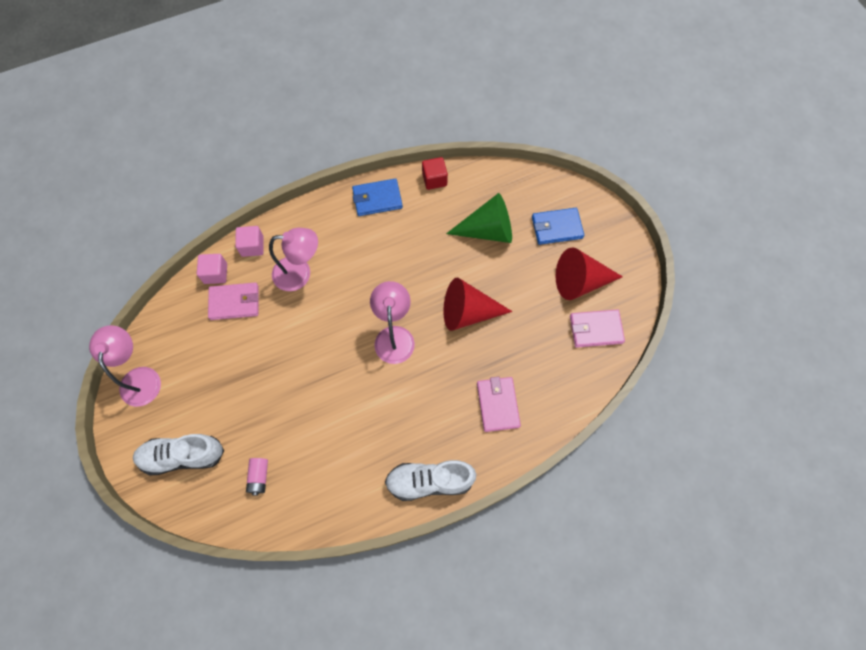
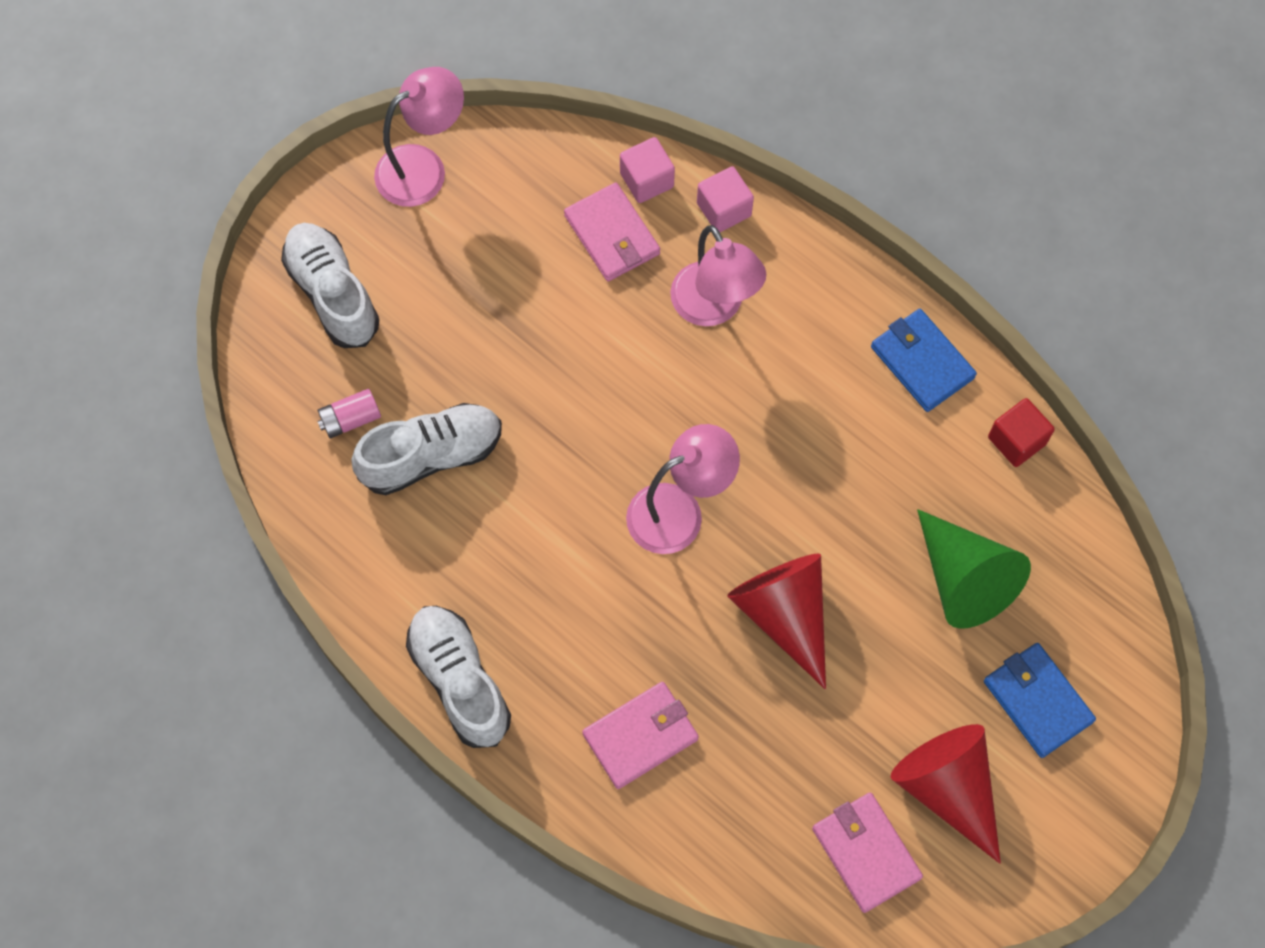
camera: 65 degrees right, 0 degrees up
(302, 443) = (431, 456): none -> white shoe

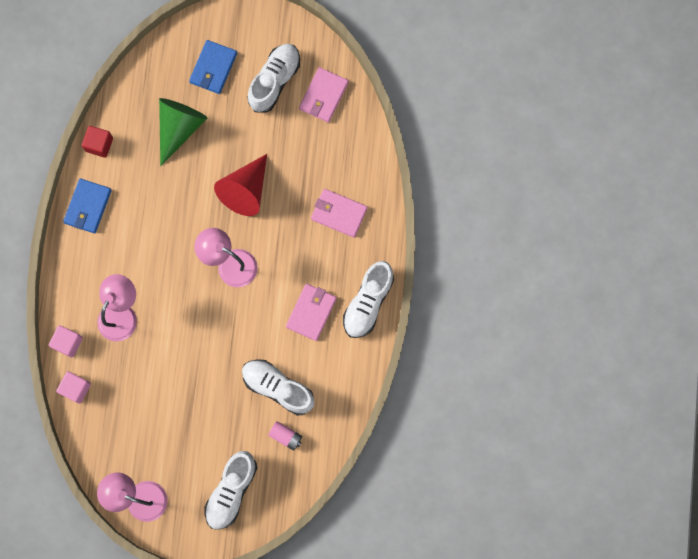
camera: 125 degrees left, 10 degrees up
(612, 235) = (115, 384): pink wallet -> pink wallet (311, 312)
(947, 787) = (274, 81): red cone -> white shoe

